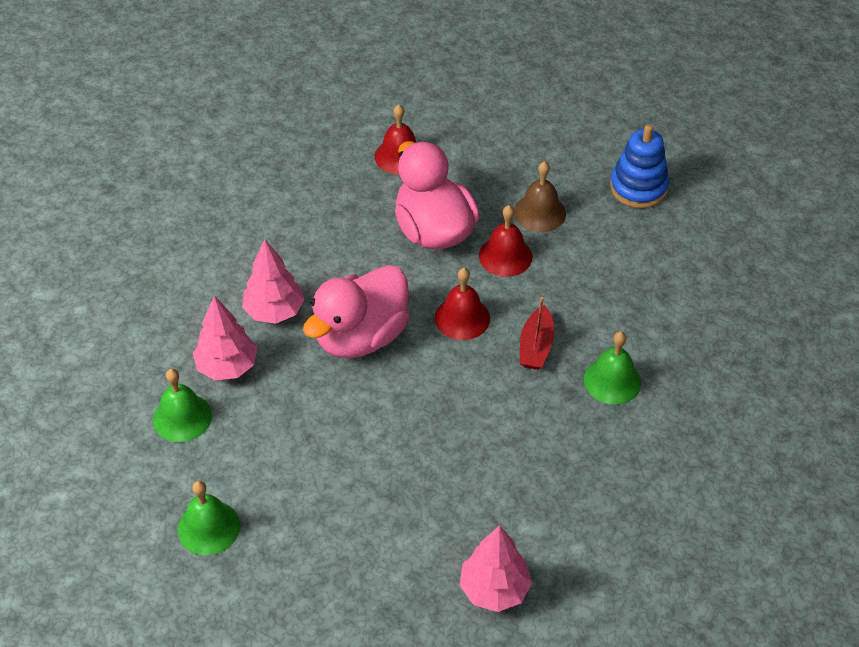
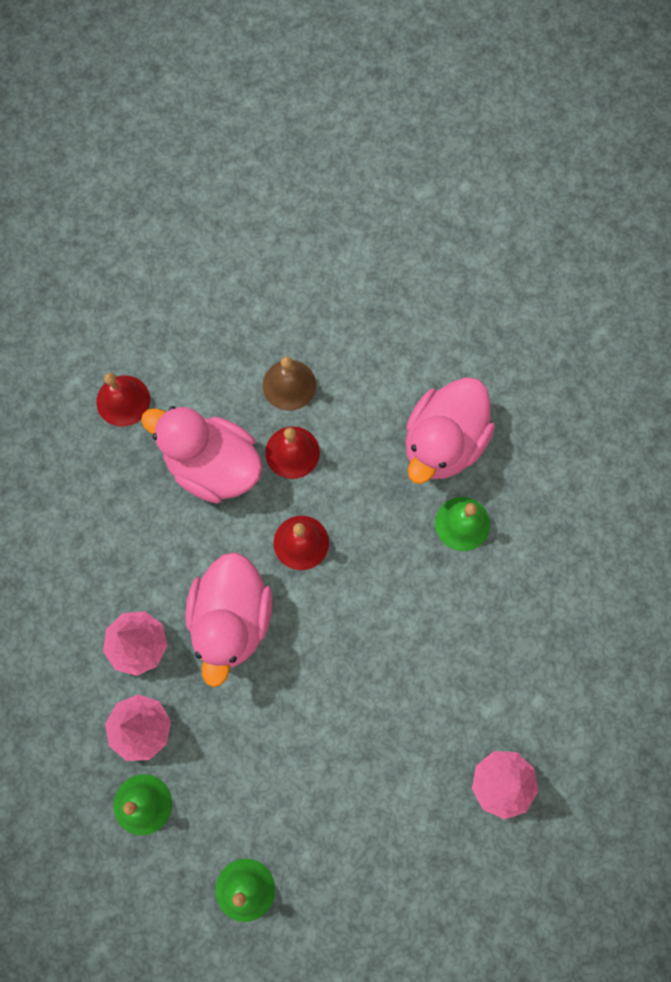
camera: 35 degrees left, 25 degrees up
(536, 346) = (380, 530): red boat -> none
(638, 188) = (354, 302): blue stacking toy -> none
(641, 316) = (443, 442): none -> pink duck

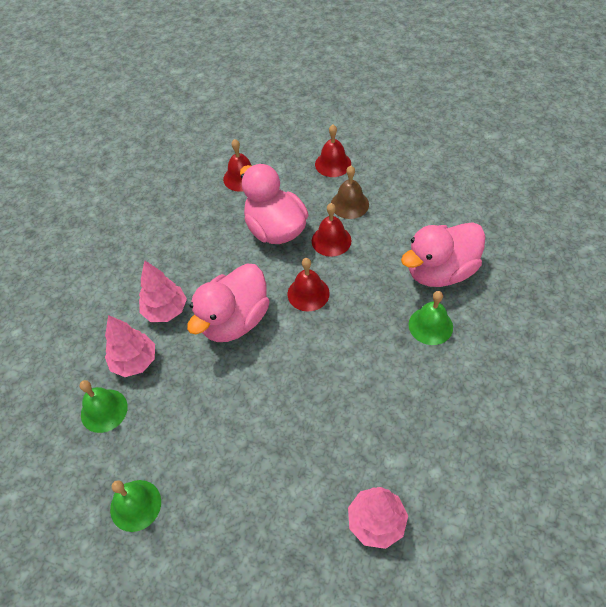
camera: 30 degrees right, 20 degrees down
(236, 326) = (333, 164): none -> red bell

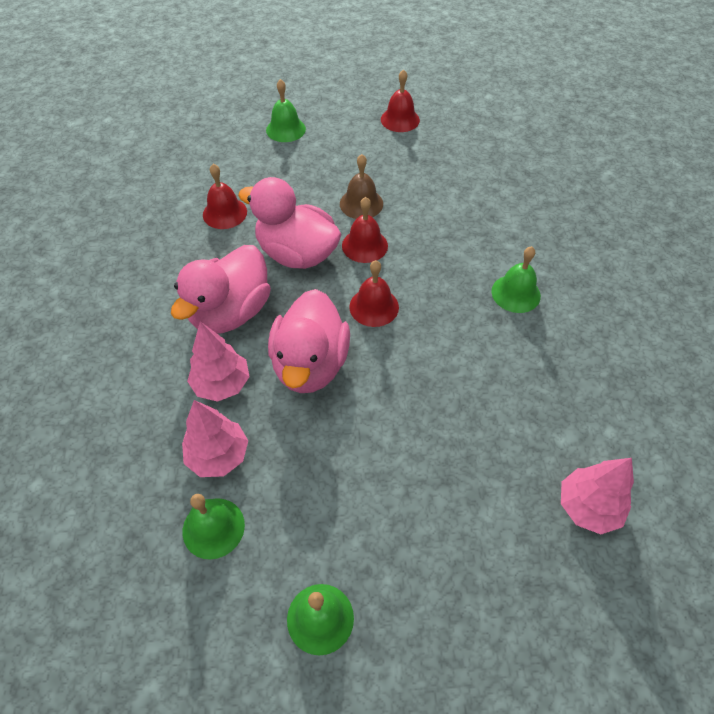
camera: 30 degrees left, 0 degrees up
(327, 121) = (285, 129): none -> green bell
(333, 164) = (318, 169): red bell -> red bell (400, 119)
(440, 271) = (492, 239): pink duck -> pink duck (231, 312)

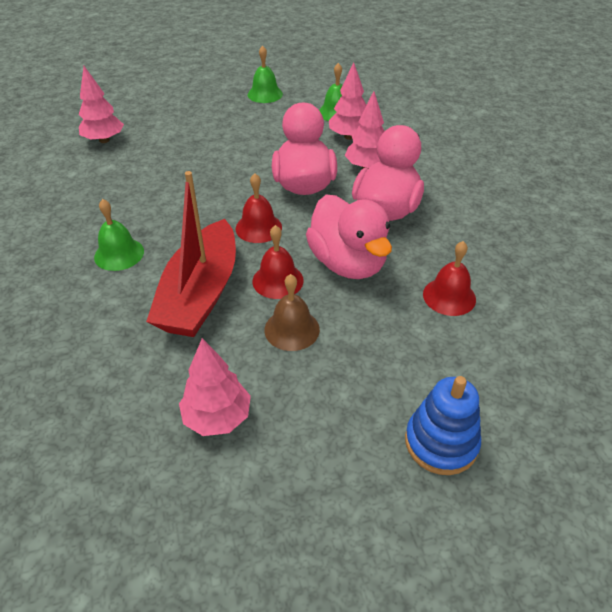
camera: 170 degrees right, 10 degrees down
(285, 129) = (441, 442): green bell -> blue stacking toy
(297, 254) = (347, 263): pink duck -> pink duck turned 45 degrees clockwise
(400, 119) = (256, 497): red bell -> none
(421, 156) = (217, 417): none -> pink tree
(433, 242) = (200, 293): none -> red boat

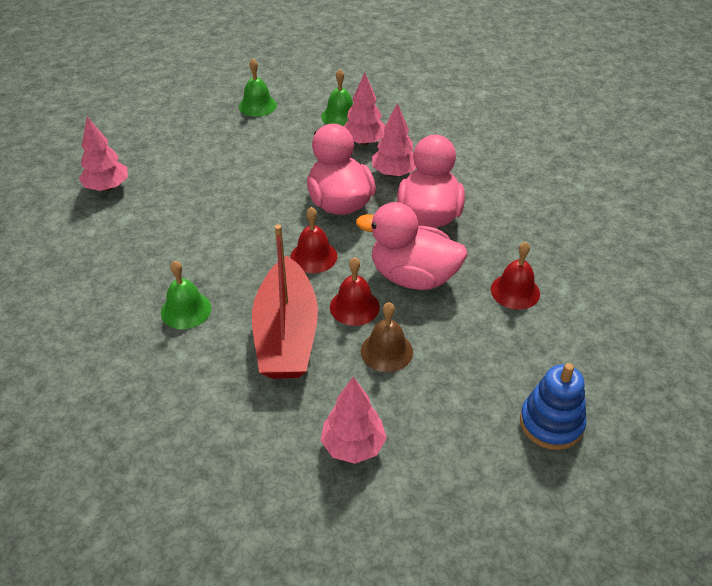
camera: 15 degrees left, 0 degrees up
(347, 263) = (413, 277): pink duck -> pink duck turned 150 degrees clockwise

